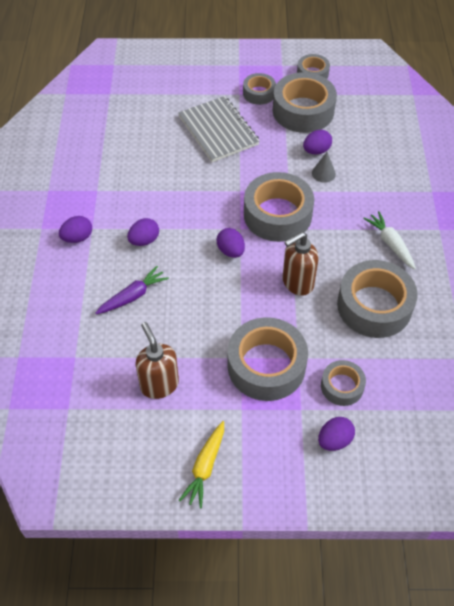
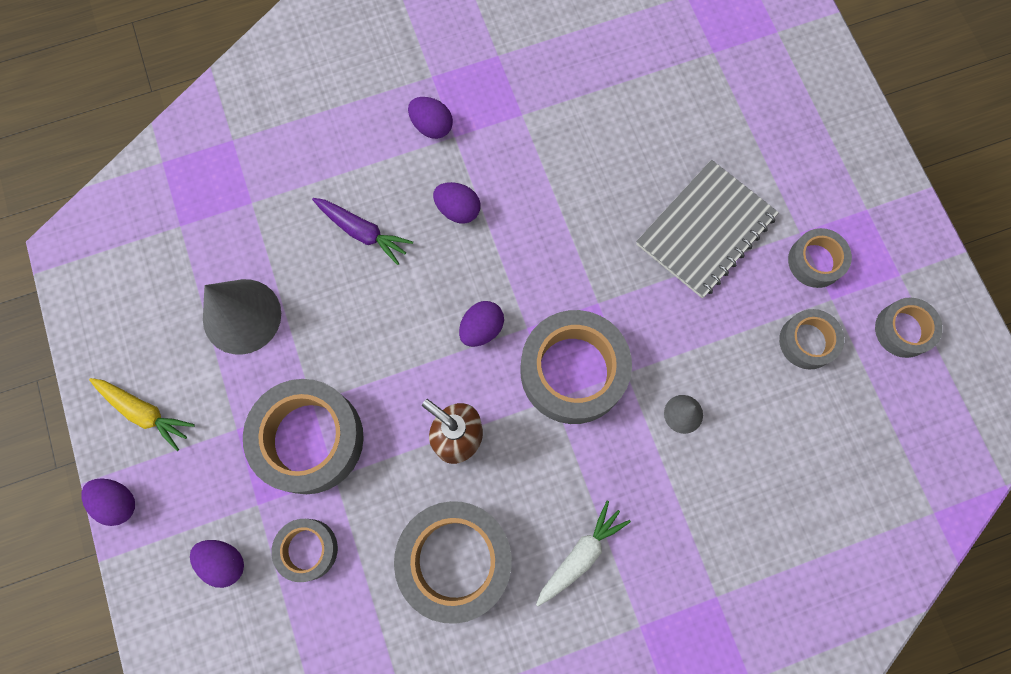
camera: 70 degrees right, 20 degrees up
(159, 384) = (242, 316): brown soap dispenser -> grey cone
(205, 467) = (145, 413): yellow carrot -> yellow carrot turned 150 degrees counterclockwise
(303, 111) = (807, 341): grey tape -> grey tape, size x0.54
(316, 151) = (727, 389): purple egg -> purple egg (118, 502)

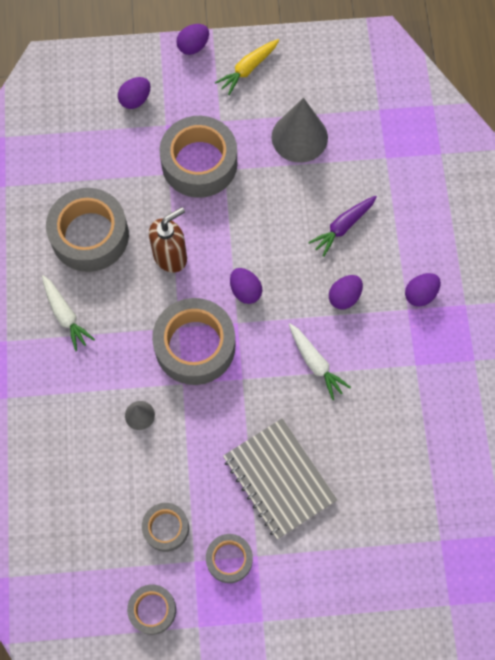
camera: 105 degrees right, 5 degrees down
(307, 549) = (127, 149): grey tape -> none
(553, 223) = (315, 363): none -> white carrot

